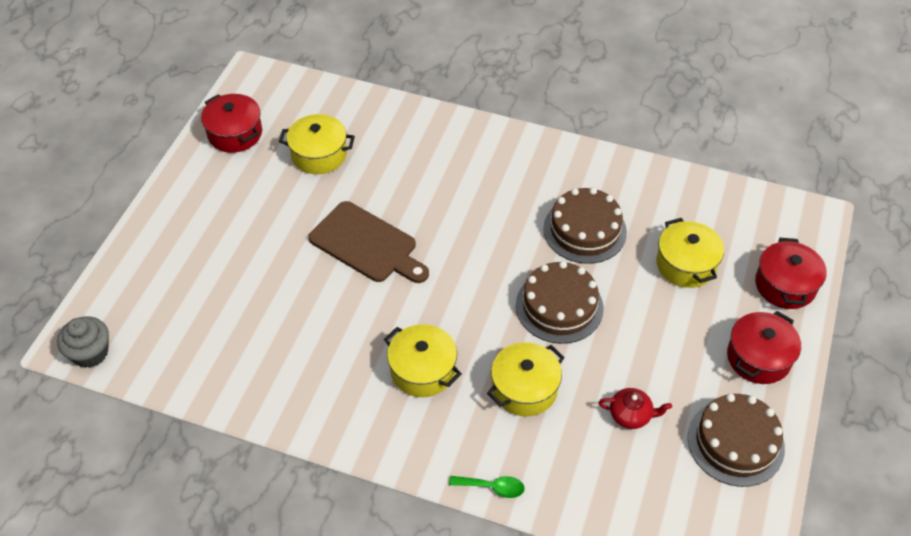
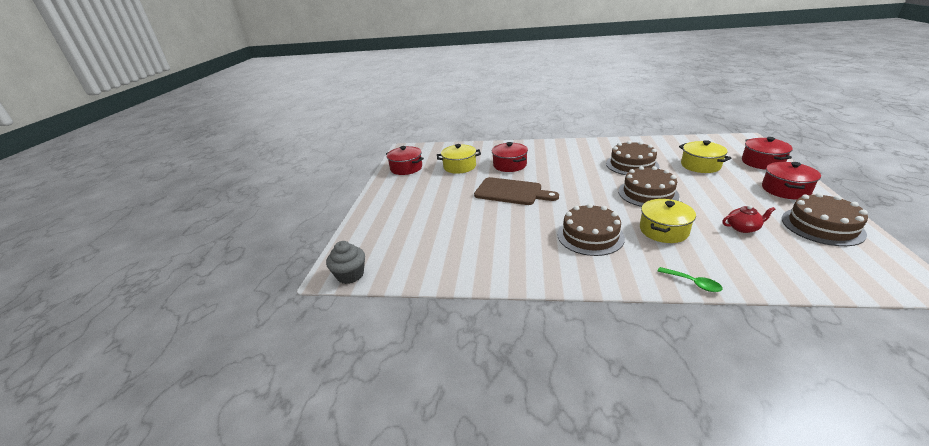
camera: 10 degrees left, 20 degrees down
(398, 174) = (509, 165): none -> red pot
(422, 370) = (590, 236): yellow pot -> brown cake
(492, 487) = (693, 283): green spoon -> green spoon turned 45 degrees clockwise

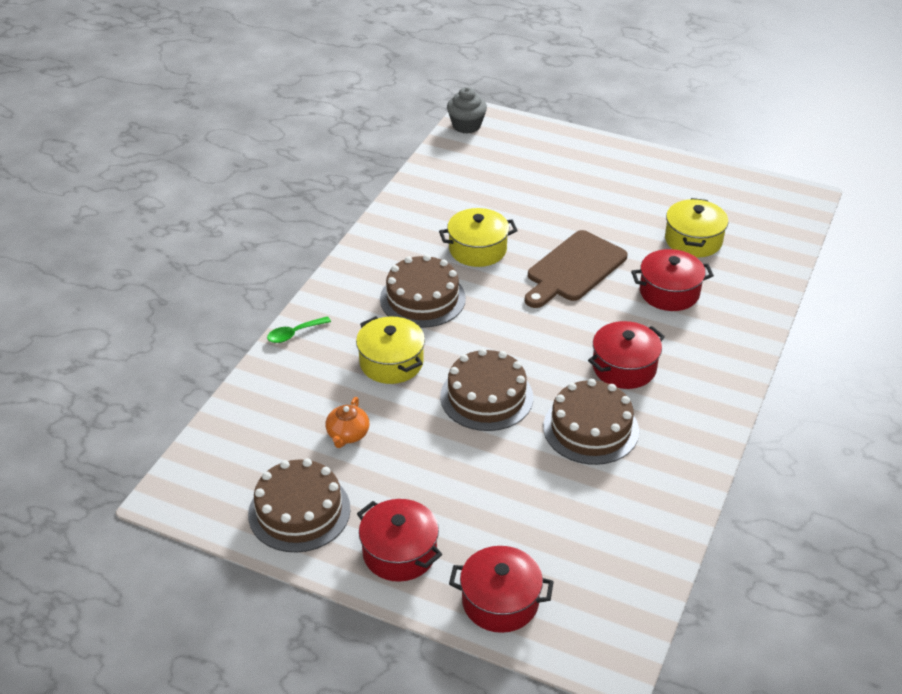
camera: 105 degrees right, 10 degrees up
(406, 168) = (717, 189): red pot -> red pot (624, 367)
(700, 165) = (537, 510): yellow pot -> yellow pot (477, 249)
(743, 228) = (347, 434): red teapot -> orange teapot

